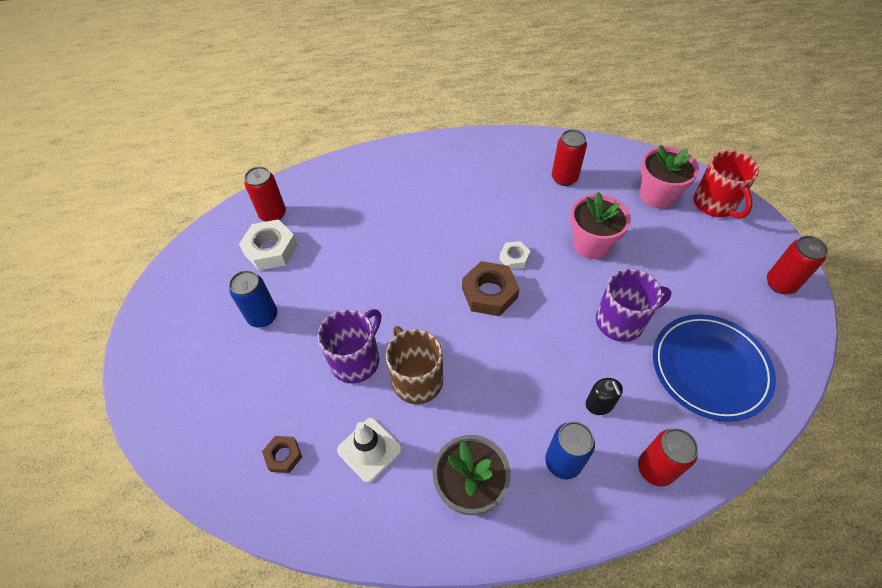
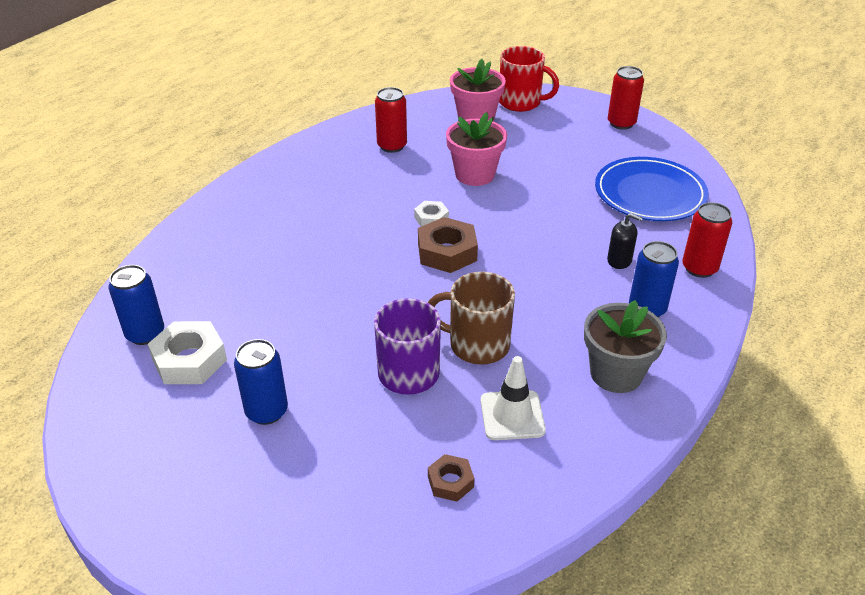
camera: 50 degrees left, 15 degrees down
(273, 214) = (145, 334): red can -> blue can
(621, 321) = (562, 205): purple mug -> none

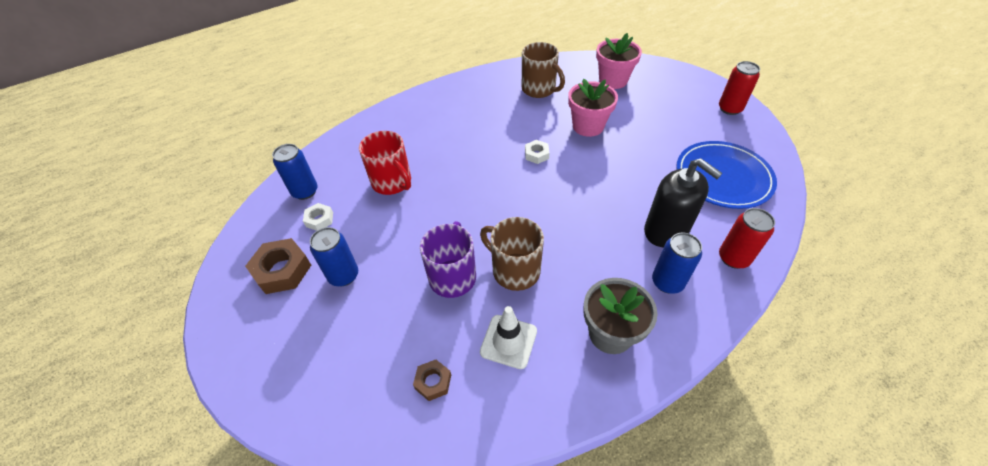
camera: 25 degrees right, 10 degrees up
(189, 360) = (319, 219): white nut -> white nut, size x0.56
(392, 146) = (539, 89): red can -> brown mug
(447, 252) = (533, 185): brown nut -> brown nut (282, 270)
(521, 102) = (655, 74): red mug -> red mug (392, 182)
(619, 260) = (666, 231): black soap dispenser -> black soap dispenser, size x1.99

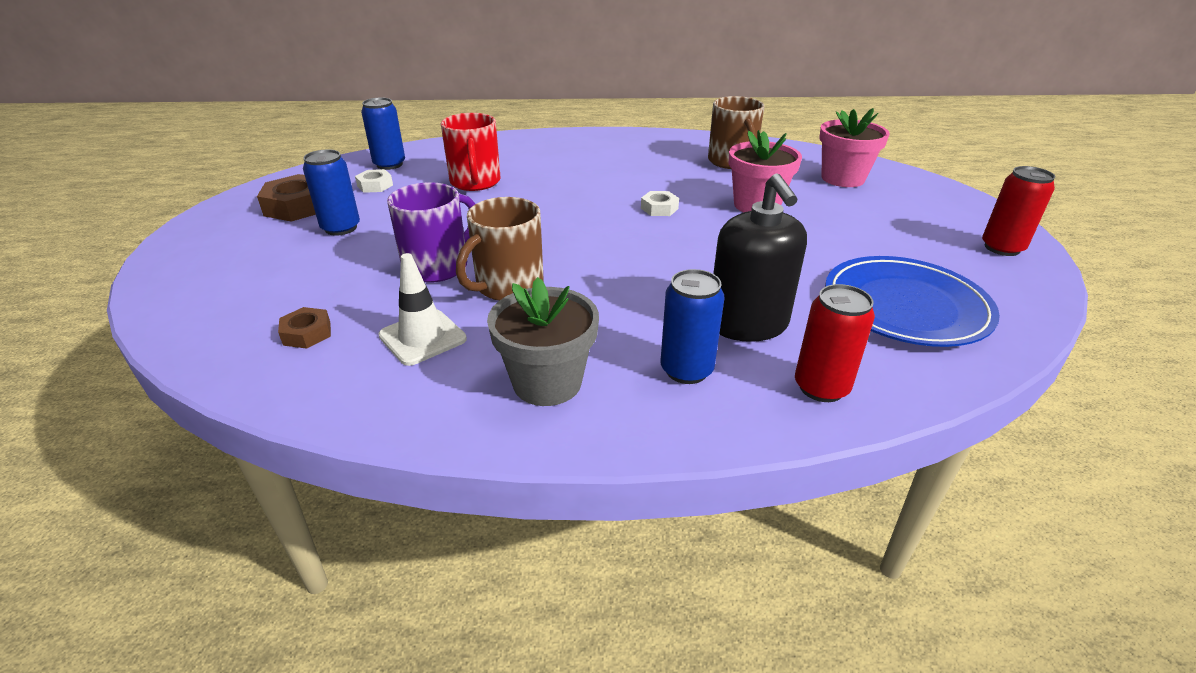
camera: 30 degrees right, 15 degrees down
(514, 270) = (508, 286): brown mug -> brown mug turned 120 degrees counterclockwise

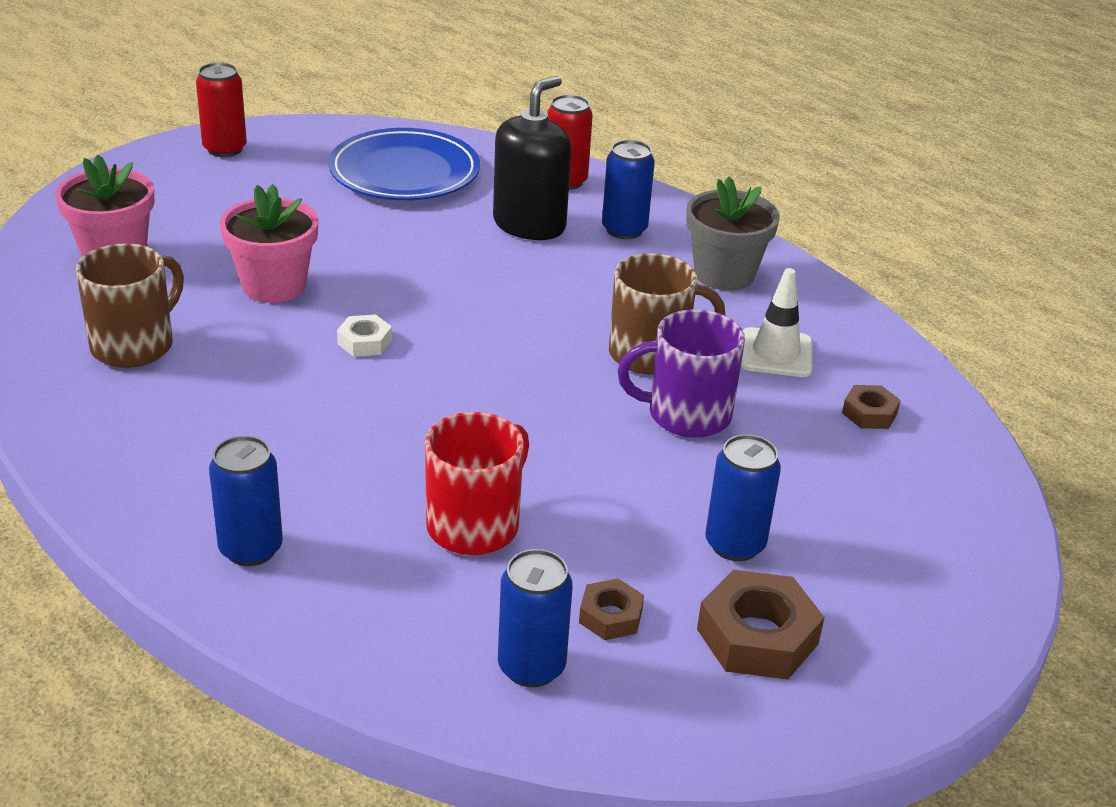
camera: 135 degrees left, 0 degrees up
(375, 185) = (610, 616): white nut -> brown nut
(543, 145) = (250, 549): none -> blue can

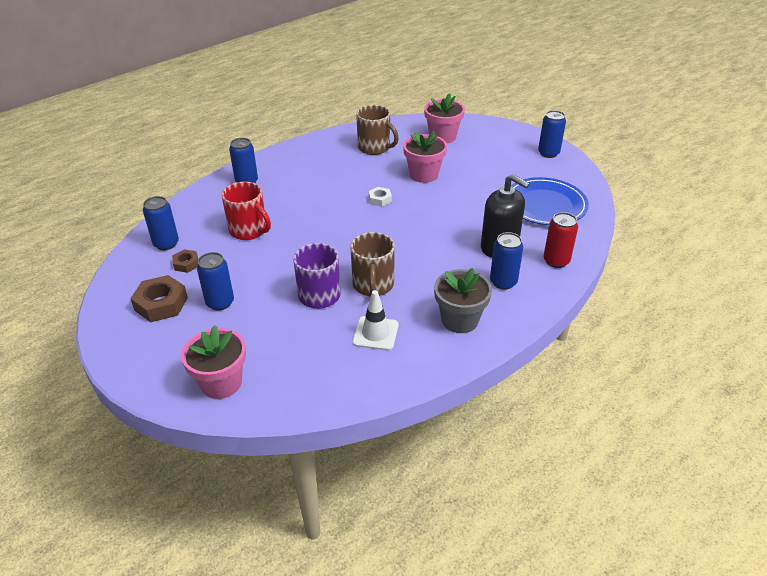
camera: 95 degrees right, 5 degrees up
(225, 149) = (548, 153): red can -> blue can
(869, 413) = (316, 366): brown nut -> none
(946, 518) = (221, 383): none -> pink flower pot

